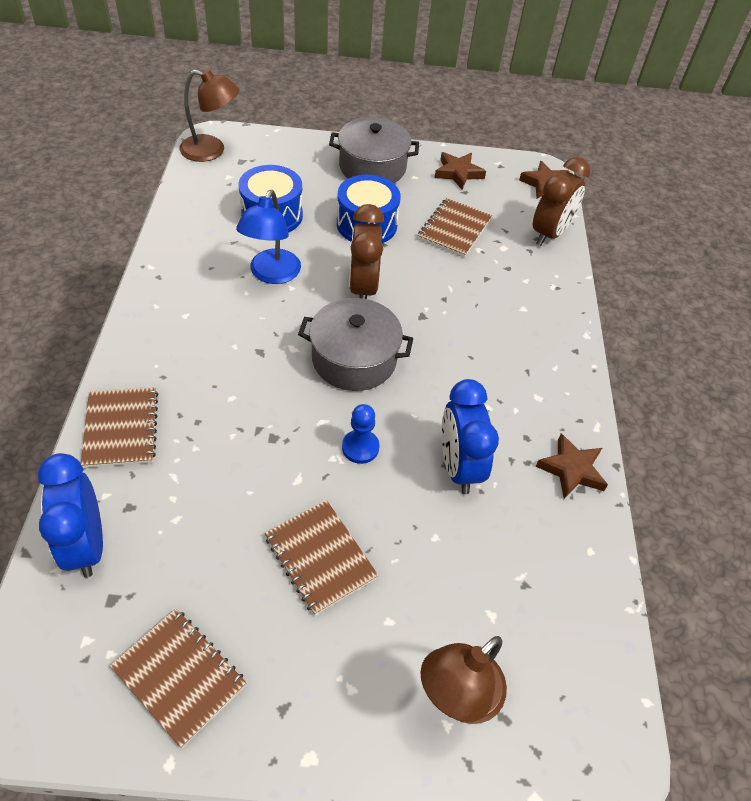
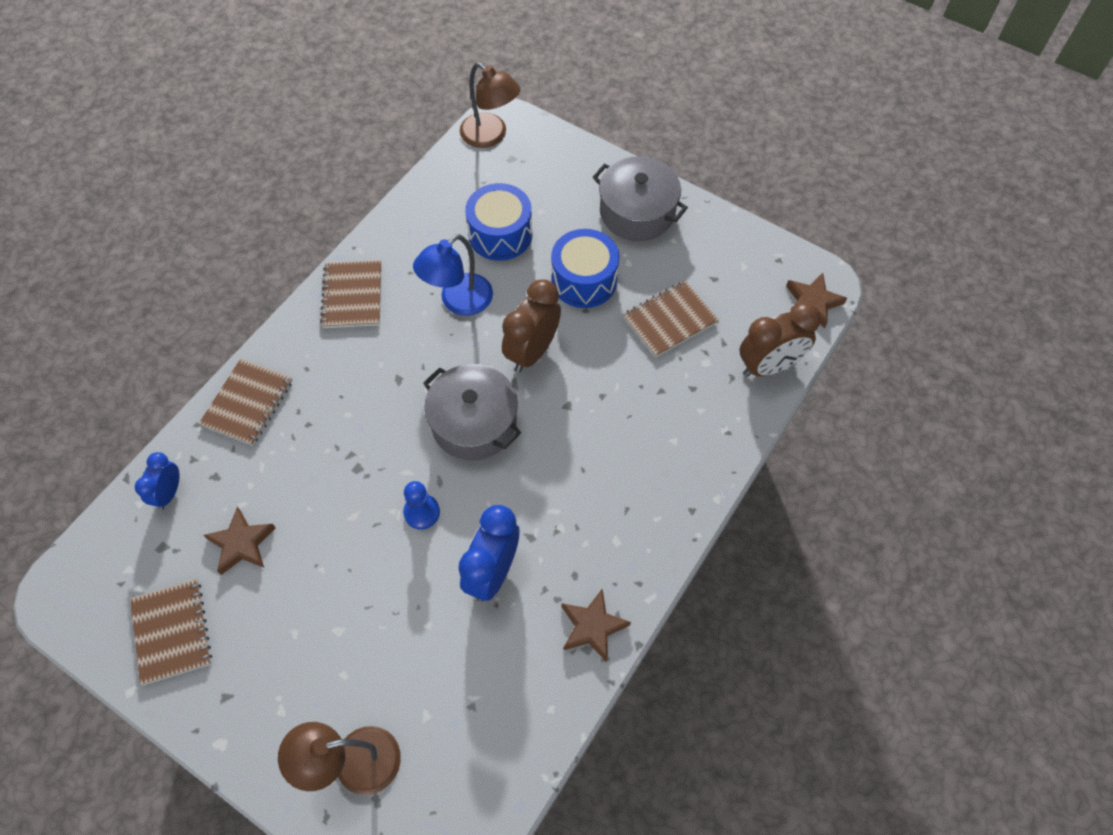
camera: 35 degrees right, 10 degrees up
(86, 544) = (169, 493): blue clock -> blue clock, size x0.60
(320, 557) = (326, 593): brown notebook -> brown notebook (353, 296)
(458, 173) = (724, 252): brown star -> brown star (241, 543)

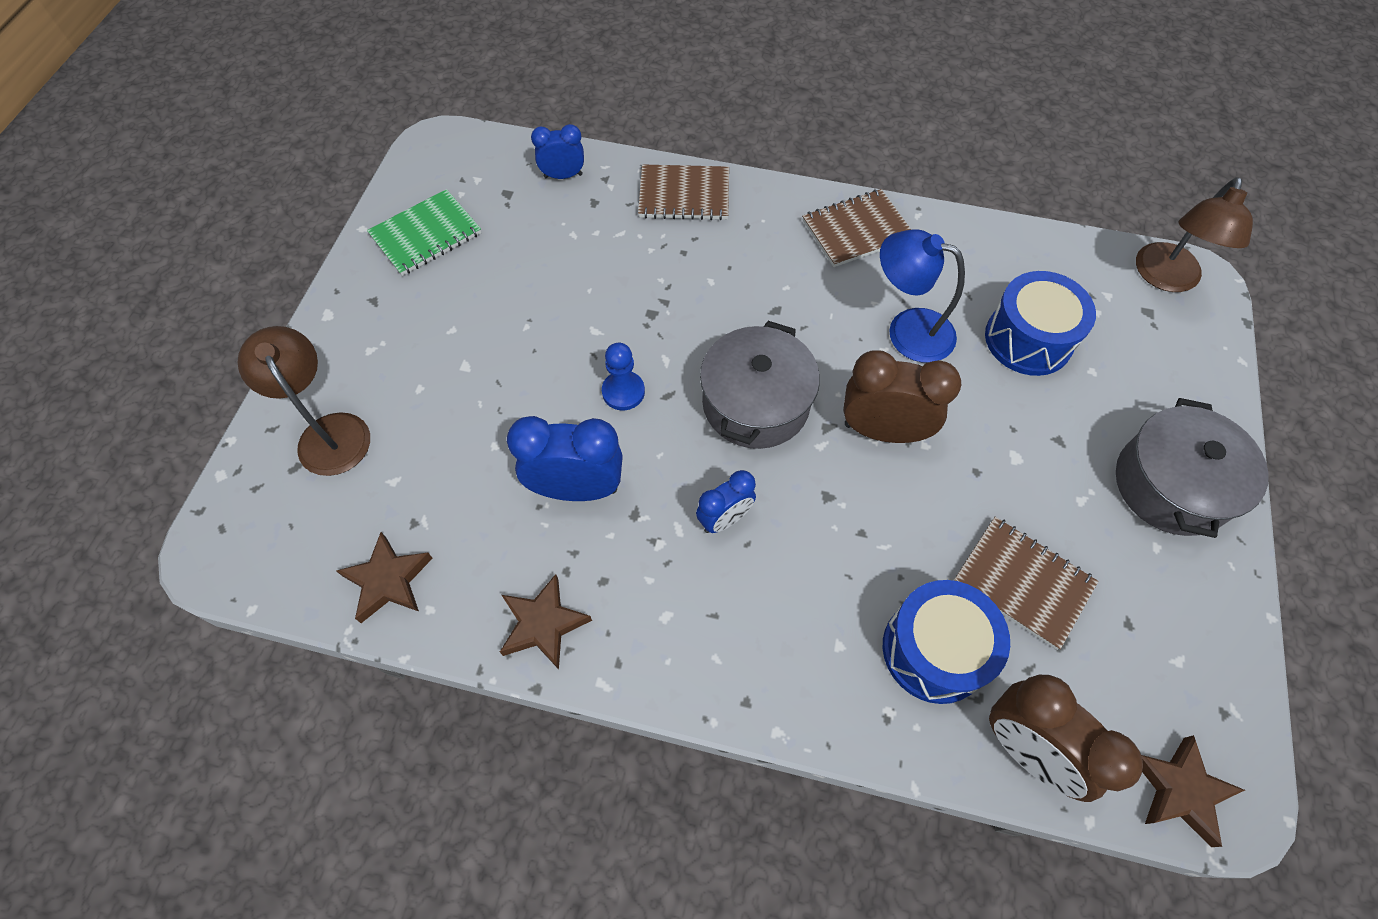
camera: 70 degrees right, 0 degrees up
(172, 632) = (426, 234): brown notebook -> green notebook
(241, 543) = (531, 250): brown star -> brown star (388, 580)
(558, 477) = (724, 519): none -> blue clock
(584, 280) = (1020, 455): blue drum -> blue drum (934, 650)

